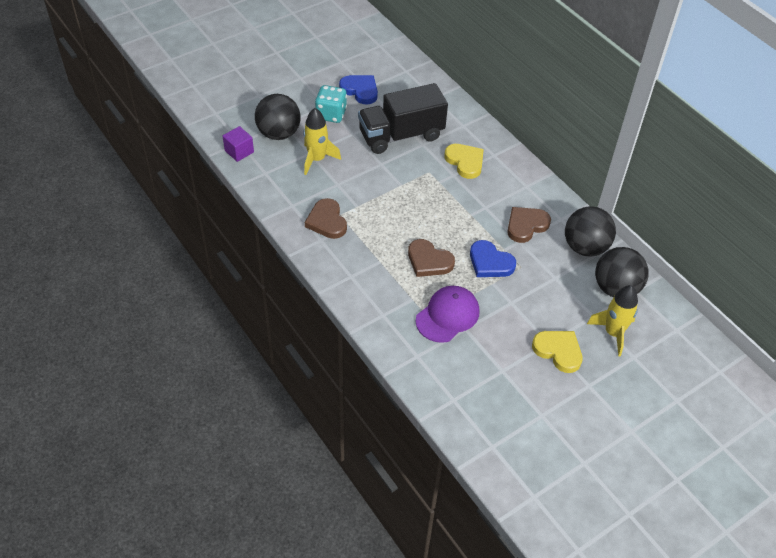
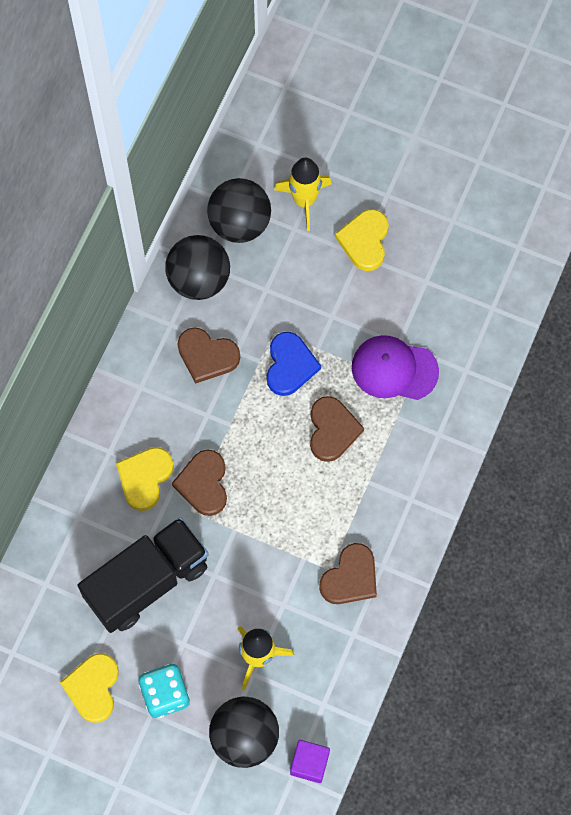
camera: 120 degrees left, 20 degrees up
(360, 90) = (93, 688): blue heart -> yellow heart
(401, 135) = (147, 581): black truck -> black truck turned 75 degrees counterclockwise
(441, 185) = (203, 484): none -> brown heart

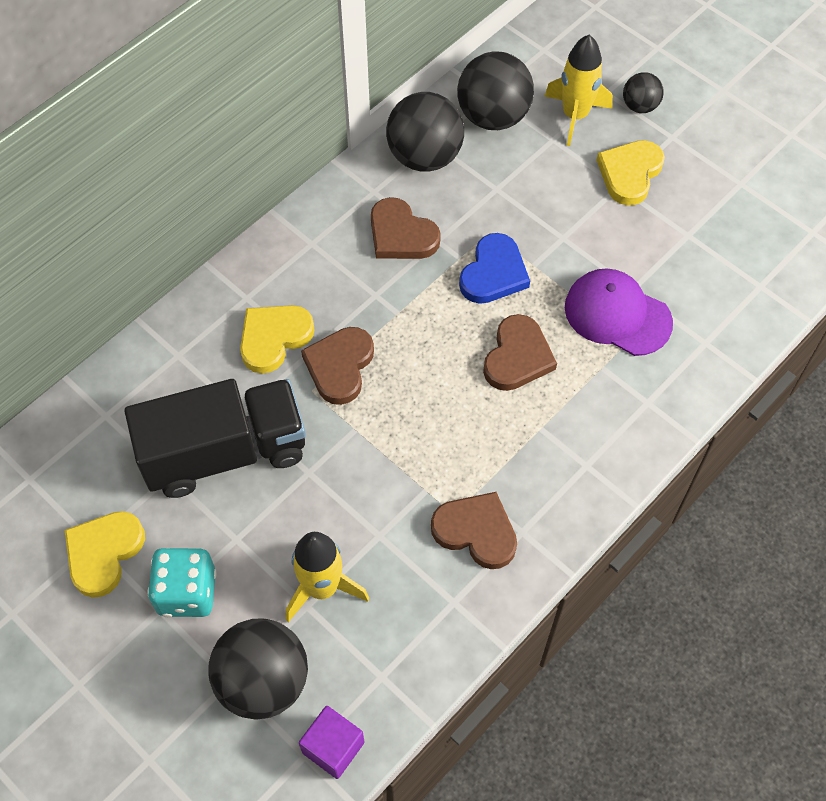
camera: 20 degrees right, 10 degrees down
(350, 577) = (476, 531): brown heart -> brown heart turned 120 degrees counterclockwise
(353, 174) = (640, 106): none -> black ball

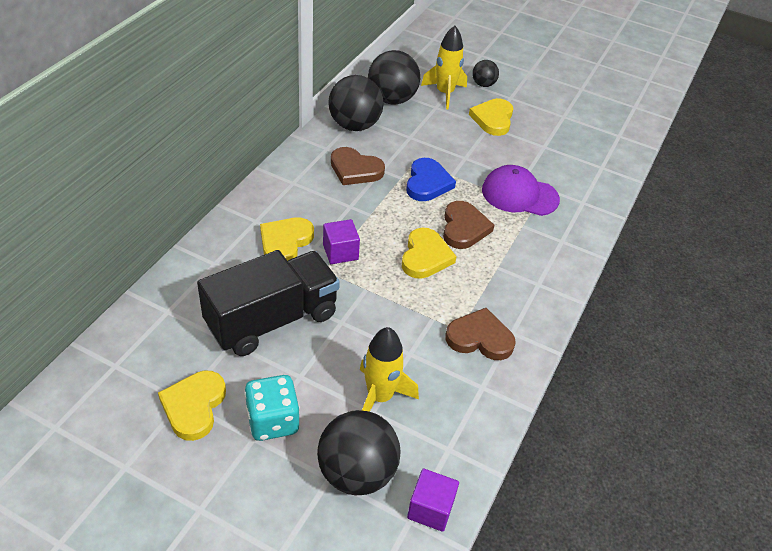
camera: 20 degrees left, 15 degrees down
(340, 366) = (340, 252): brown heart -> purple cube
(449, 394) = (425, 256): none -> yellow heart

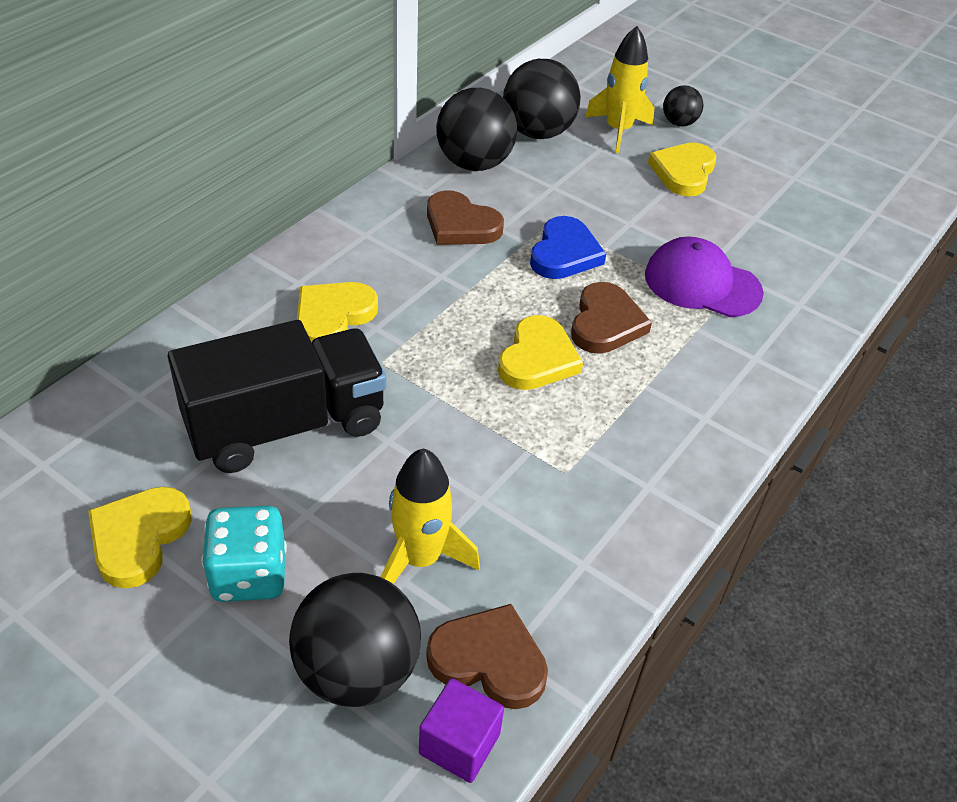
camera: 10 degrees right, 0 degrees up
(340, 252) = (411, 339): purple cube -> none
(480, 338) = (595, 489): brown heart -> brown heart (489, 660)

